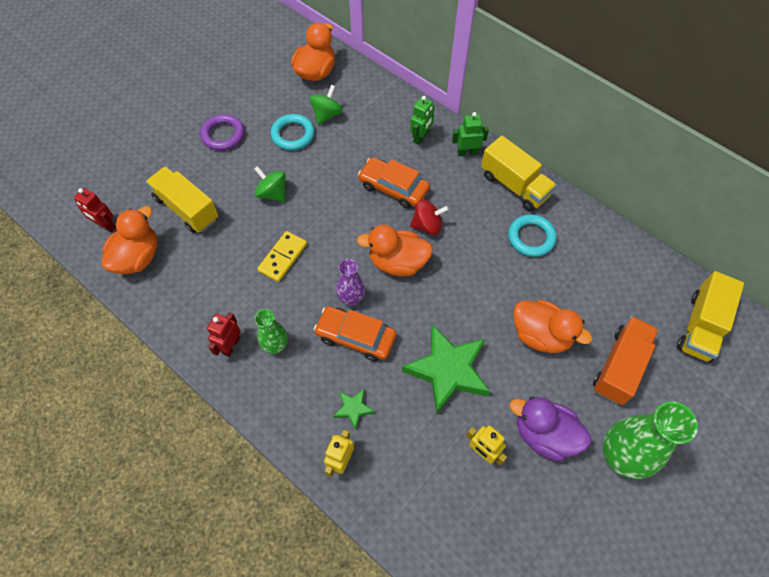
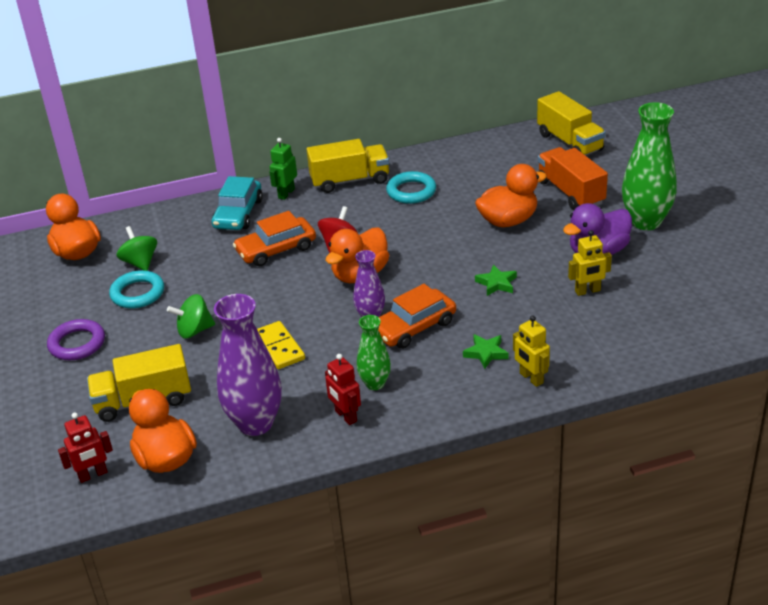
camera: 55 degrees left, 25 degrees down
(196, 290) = (255, 423): none -> purple vase
(421, 137) = (238, 214): green robot -> turquoise car
(448, 371) = (496, 283): green star -> green star, size x0.46

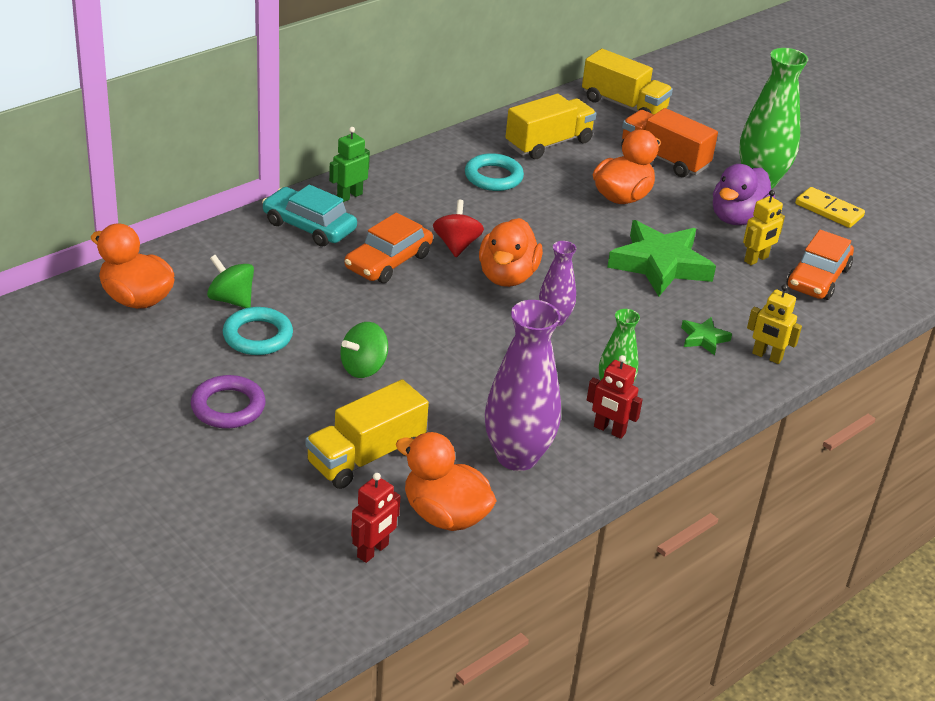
camera: 30 degrees left, 0 degrees up
(238, 214) = (309, 226): turquoise car -> turquoise car turned 135 degrees clockwise
(279, 347) = (478, 370): yellow domino -> yellow domino (829, 210)
(286, 193) = (349, 196): green robot -> green robot turned 45 degrees clockwise
(350, 180) = (414, 173): yellow truck -> yellow truck (548, 143)
(413, 327) = (609, 324): orange car -> orange car (817, 278)
(496, 283) = (660, 264): green star -> green star, size x2.19

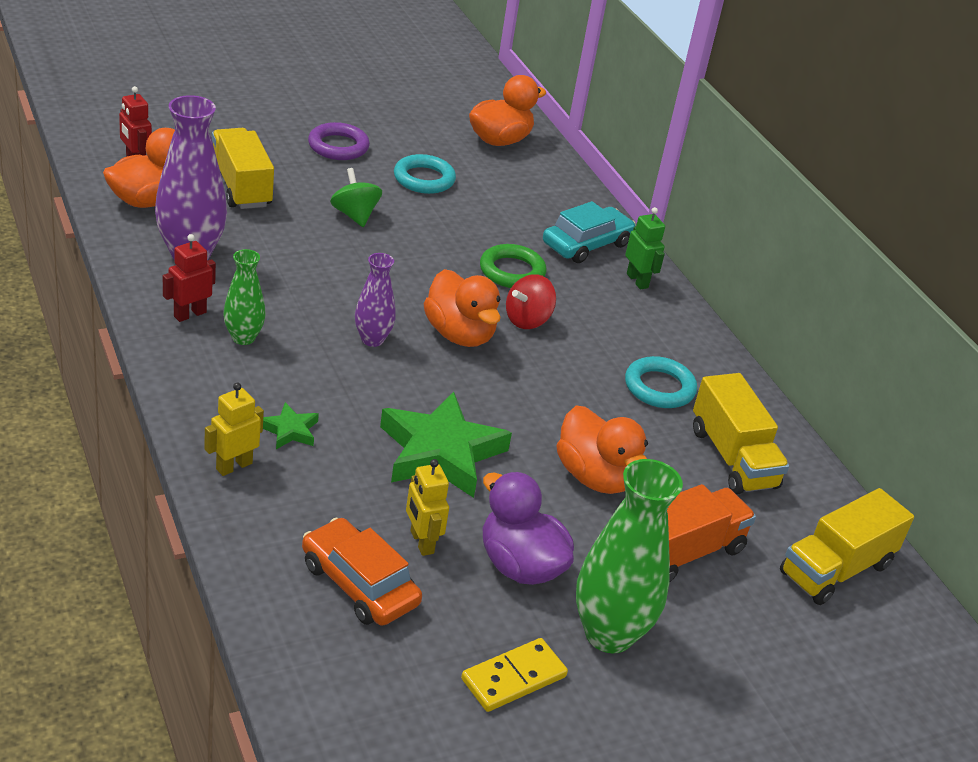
camera: 105 degrees right, 0 degrees up
(231, 300) = (481, 179): green spinning top -> none
(388, 261) = (512, 271): orange car -> green ring
(456, 245) = (527, 320): red spinning top -> red spinning top turned 120 degrees clockwise
(507, 276) = (459, 334): orange duck -> orange duck turned 150 degrees counterclockwise

